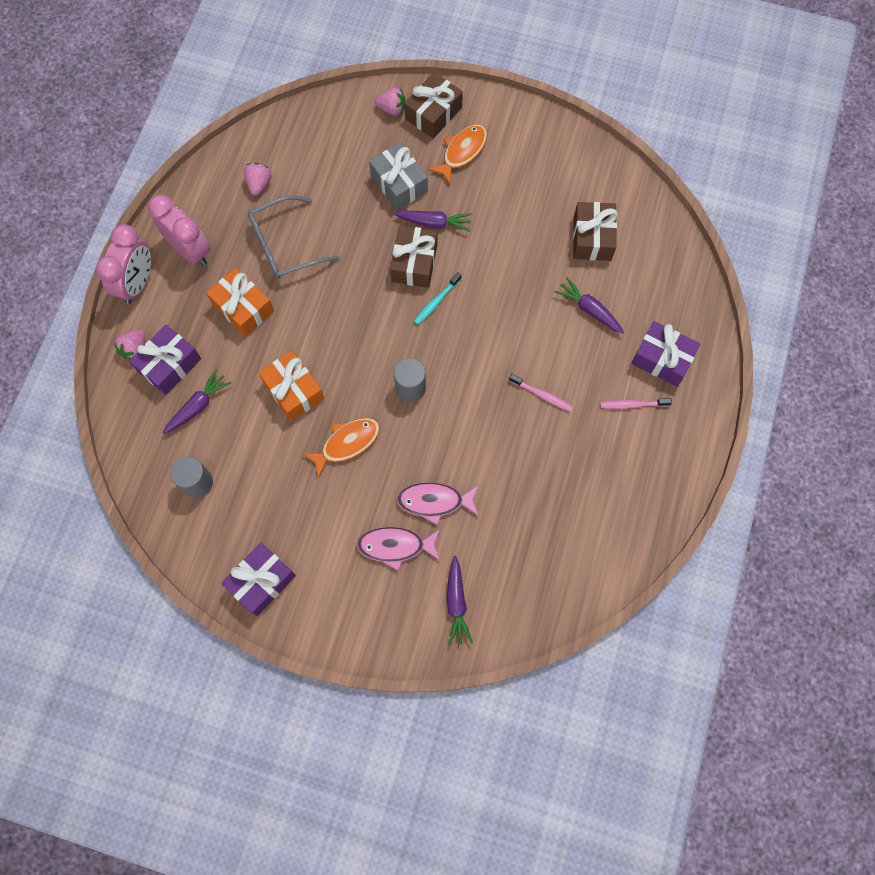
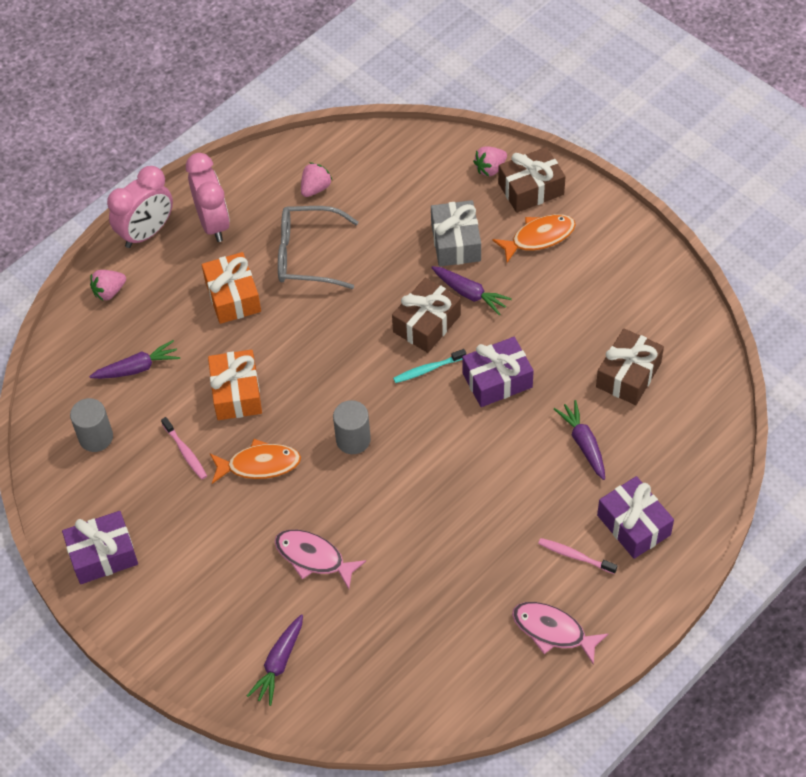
camera: 30 degrees right, 15 degrees down
(169, 365) = (133, 319): purple gift -> purple gift (497, 380)
(392, 109) = (490, 168): pink strawberry -> pink strawberry turned 105 degrees clockwise
(395, 546) = (250, 582): pink fish -> pink fish (553, 631)
(542, 395) = (484, 505): pink toothbrush -> pink toothbrush (185, 452)

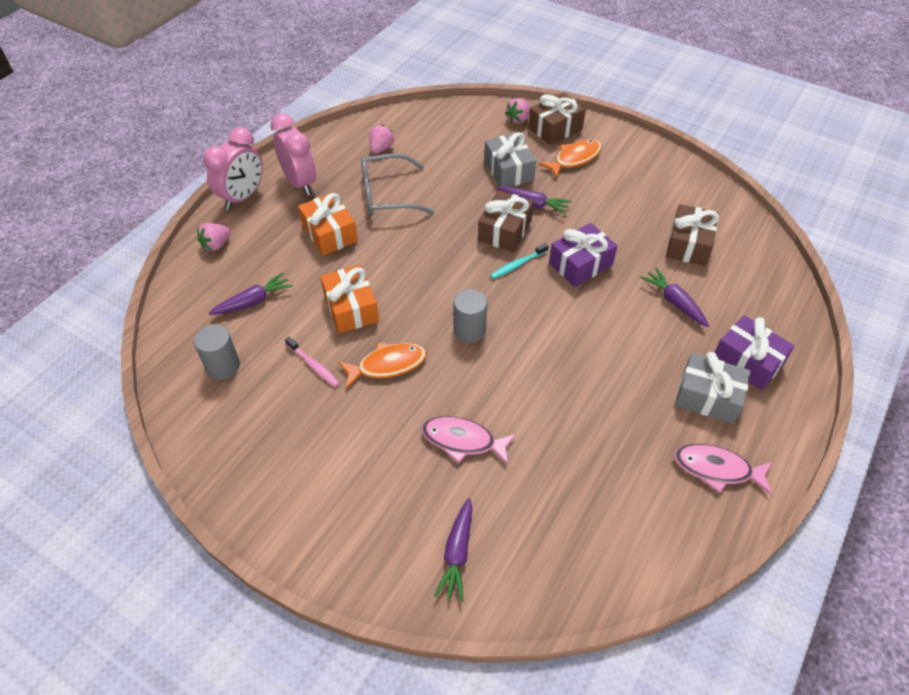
camera: 15 degrees left, 5 degrees down
(103, 555) = (248, 475): purple gift -> none
(575, 556) = (707, 397): pink toothbrush -> grey gift

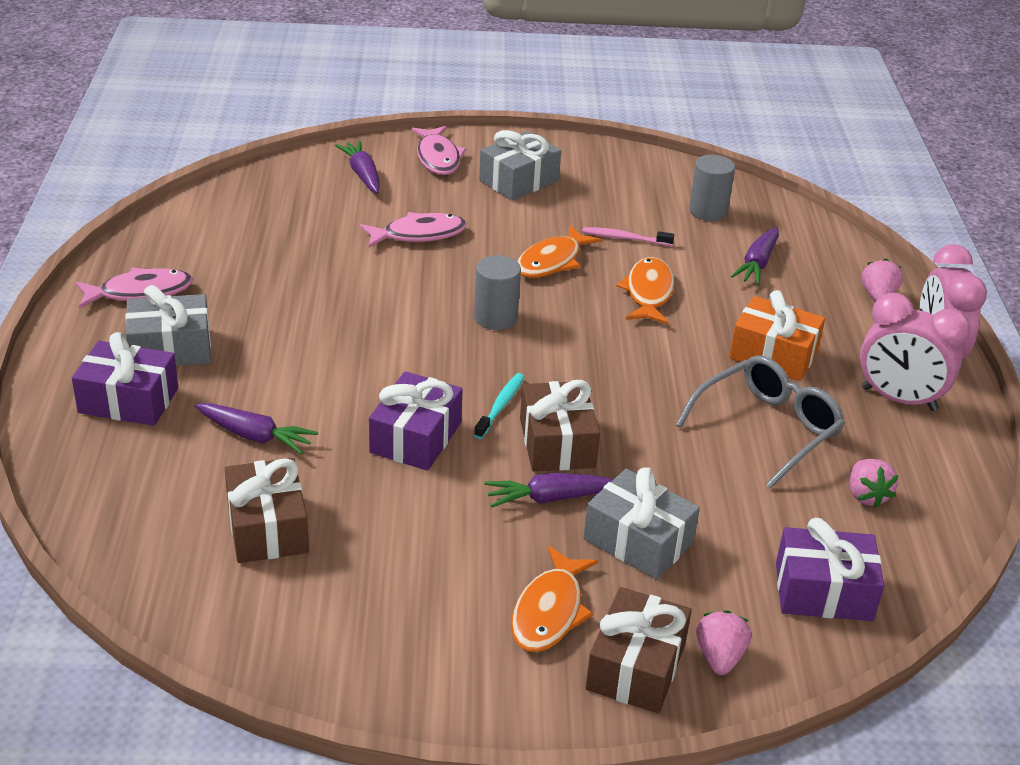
camera: 145 degrees right, 15 degrees down
(328, 475) = (519, 181): none -> grey gift
(351, 308) = (648, 293): orange gift -> orange fish
(370, 547) = (438, 158): none -> pink fish
(449, 123) = (823, 591): none -> purple gift

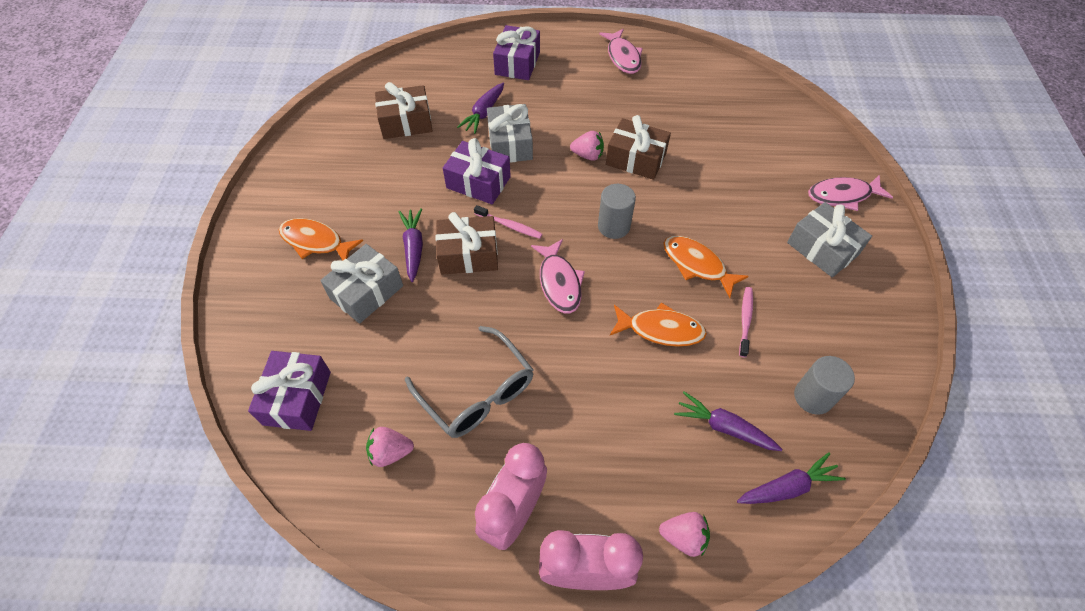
camera: 95 degrees right, 20 degrees up
(170, 348) = (566, 74): grey gift -> grey gift (510, 144)
(363, 175) = (798, 151): purple carrot -> purple carrot (787, 487)
(419, 234) = (719, 184): pink fish -> pink fish (559, 282)
(500, 406) = (509, 225): turquoise toothbrush -> pink toothbrush
(636, 667) = (262, 280): brown gift -> brown gift (636, 159)
(719, 657) = (257, 325): pink strawberry -> pink strawberry (588, 155)
(773, 354) = (578, 415): orange gift -> none

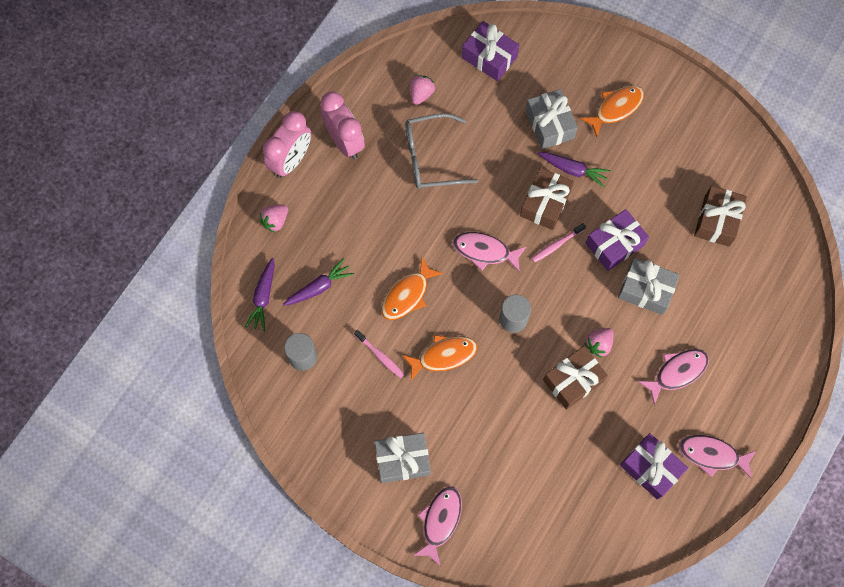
camera: 120 degrees right, 15 degrees up
(484, 113) = (696, 288): purple carrot -> none
(517, 63) = (752, 352): purple gift -> purple gift (651, 468)
(571, 98) = (677, 372): none -> pink fish

